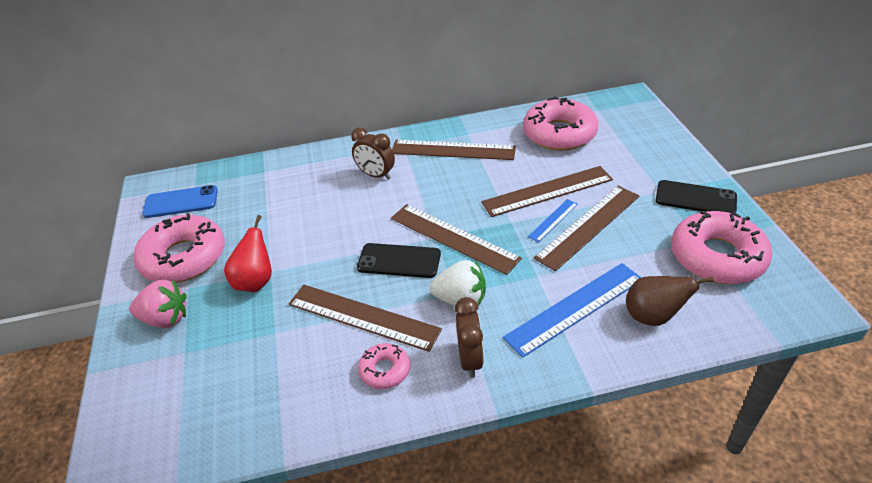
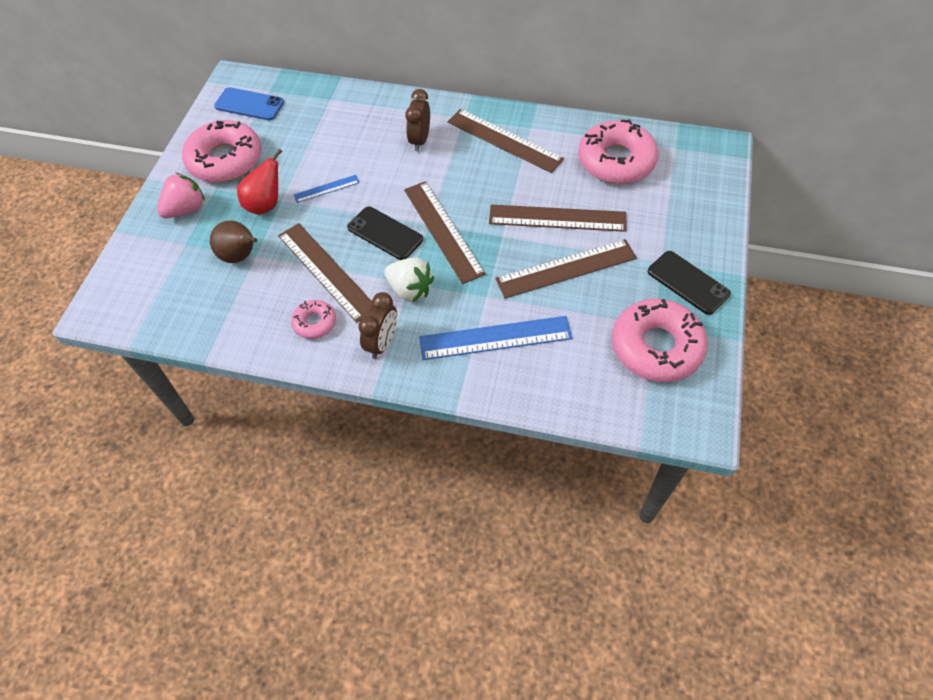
camera: 25 degrees right, 15 degrees up
(165, 319) = (186, 209): pink strawberry -> pink strawberry turned 75 degrees counterclockwise
(376, 175) = (420, 140): brown clock -> brown clock turned 45 degrees clockwise
(553, 220) = (540, 249): blue ruler -> blue ruler (326, 188)
(653, 316) = (553, 374): brown pear -> brown pear (240, 256)

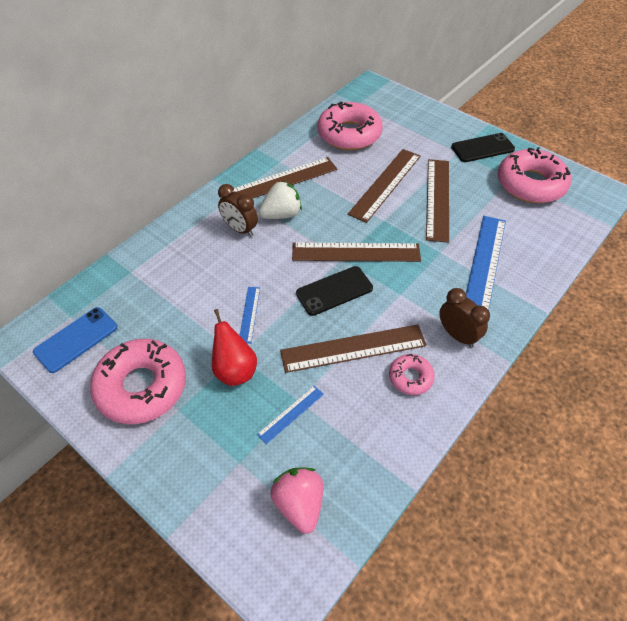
camera: 65 degrees left, 5 degrees down
(186, 209) = (188, 447): pink strawberry -> pink strawberry (299, 504)
(240, 256) = (291, 414): brown pear -> blue ruler
(410, 290) = (408, 296): white strawberry -> white strawberry (281, 214)

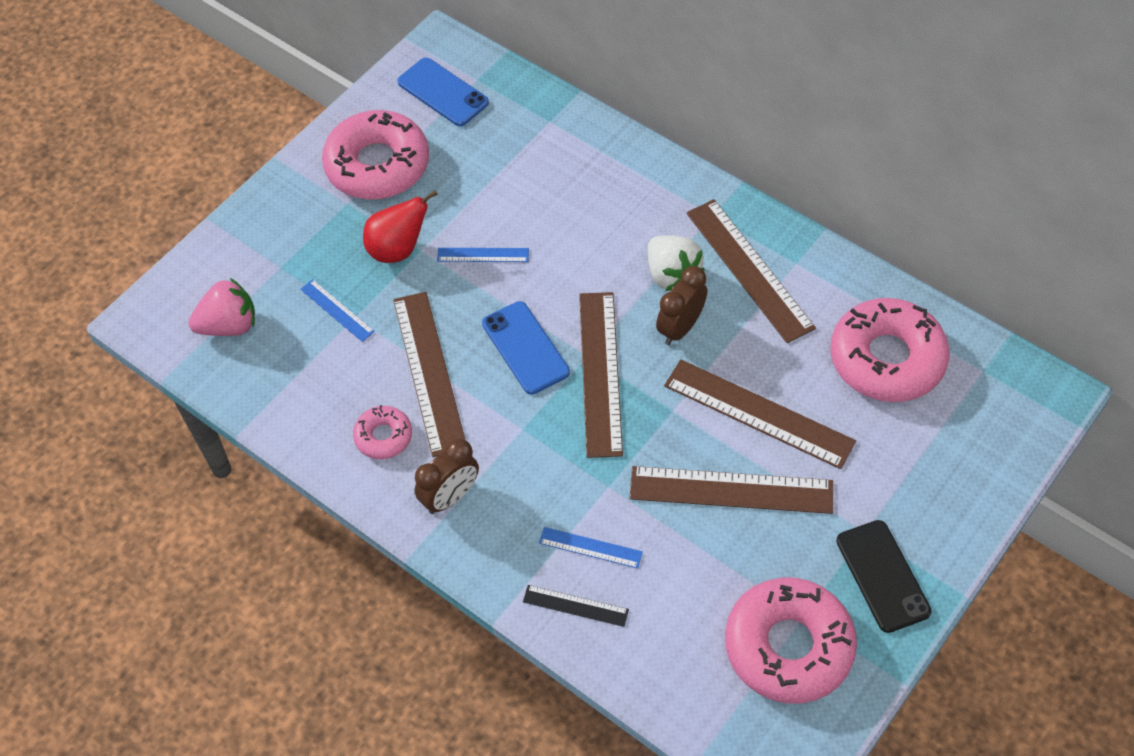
camera: 90 degrees right, 5 degrees up
(240, 229) = (636, 228): brown clock -> brown clock (680, 328)
(334, 291) = (525, 348): black phone -> blue phone
(484, 262) = (590, 547): blue ruler -> blue ruler, size x0.50
(526, 271) = (575, 606): none -> black ruler

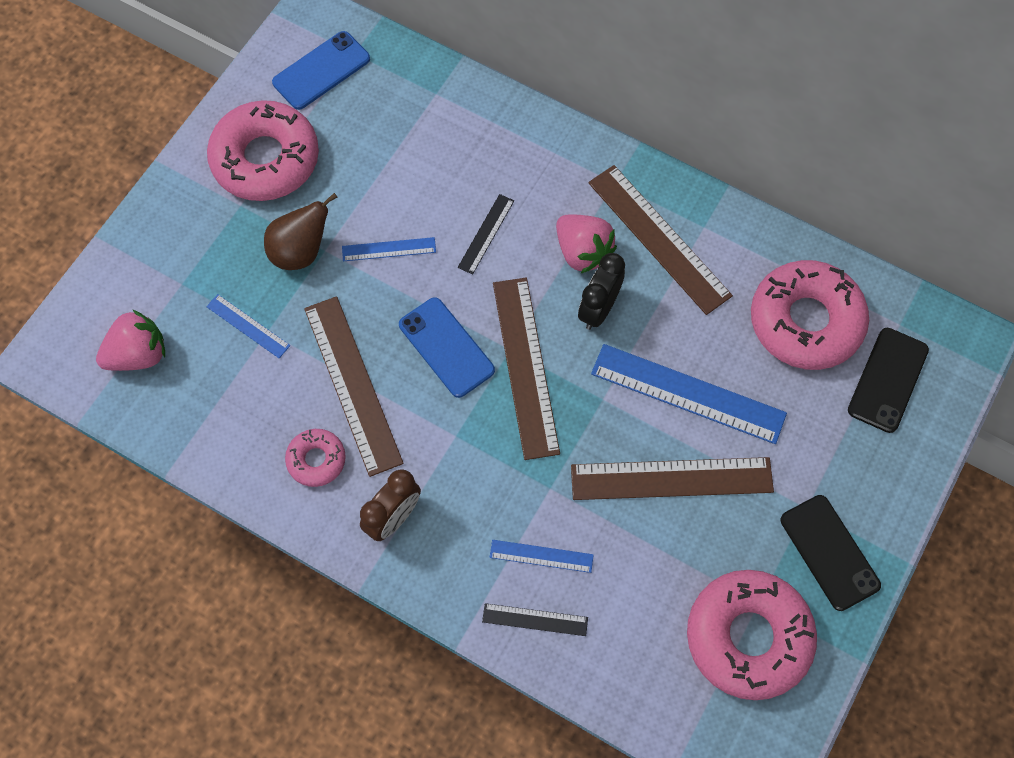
camera: 10 degrees left, 10 degrees up
(398, 249) = (301, 252): red pear -> brown pear
(443, 92) = (321, 71): blue phone -> blue phone turned 75 degrees counterclockwise
(579, 250) = (486, 233): none -> black ruler
(672, 275) = (582, 252): white strawberry -> pink strawberry
(680, 328) = (598, 309): brown clock -> black clock
(759, 413) = (688, 393): brown ruler -> blue ruler
(963, 421) = (887, 380): none -> black phone

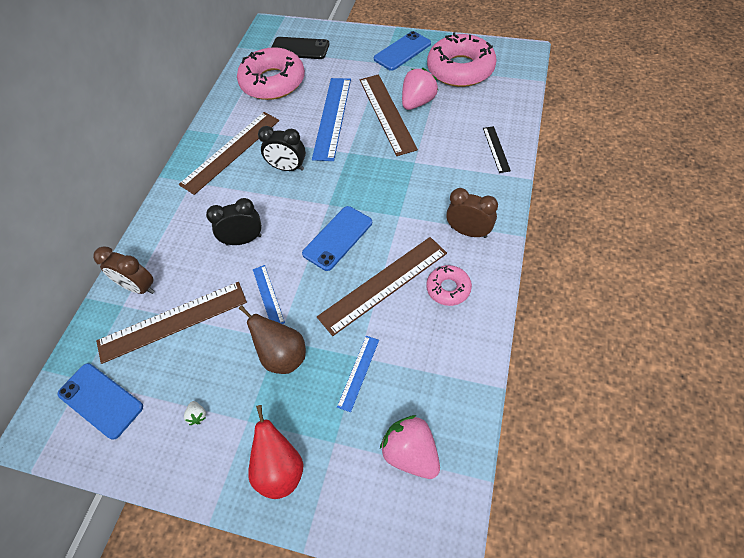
camera: 100 degrees left, 10 degrees down
(177, 228) = (280, 469): none -> red pear
(266, 159) = (197, 415): pink donut -> white strawberry
(456, 111) = (139, 287): none -> brown clock
(486, 233) = (243, 240): black ruler -> black clock
(525, 366) = (338, 193): brown ruler -> brown ruler (173, 322)
(541, 556) = (457, 155): blue ruler -> none
(582, 252) = (248, 185): pink strawberry -> pink strawberry (418, 102)
(829, 552) = (402, 51): black phone -> blue phone

